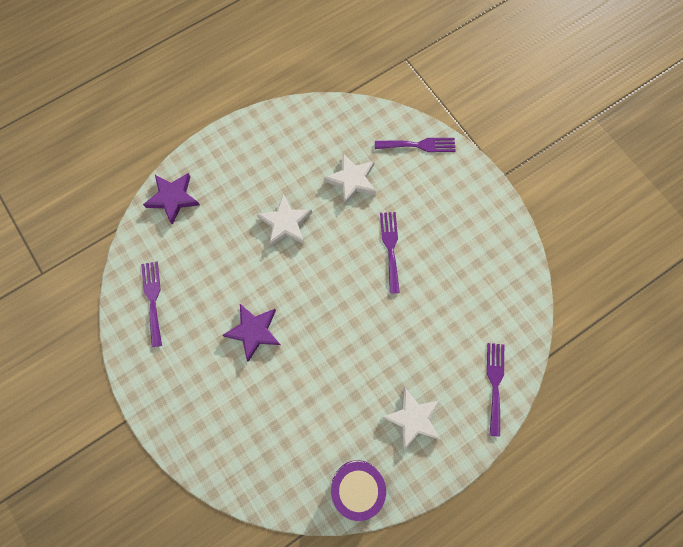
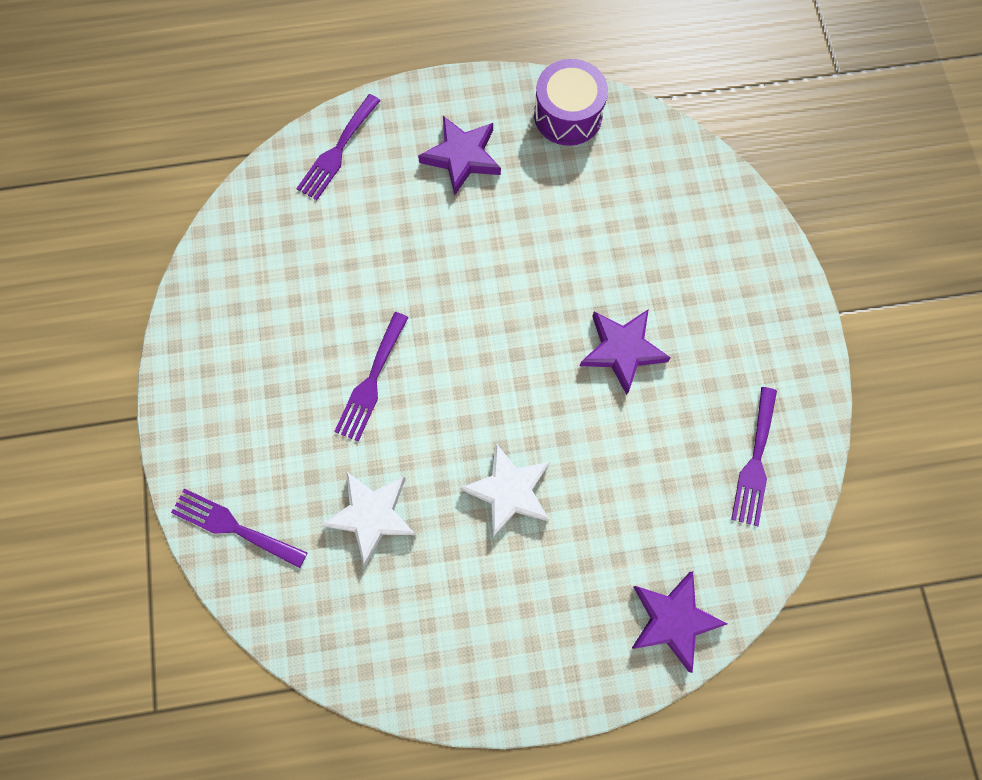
camera: 155 degrees left, 0 degrees up
(413, 418) = (462, 157): white star -> purple star

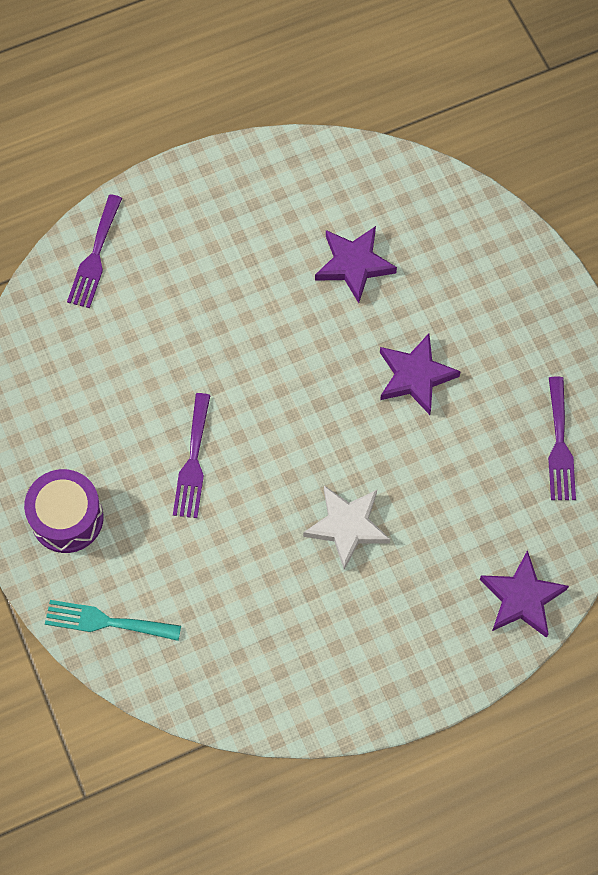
camera: 15 degrees left, 5 degrees down
(233, 527) = (106, 622): purple fork -> turquoise fork
(372, 515) = (229, 579): white star -> none
(462, 157) = (216, 233): purple star -> purple star (354, 265)
(568, 115) = (305, 170): purple drum -> purple drum (67, 518)

